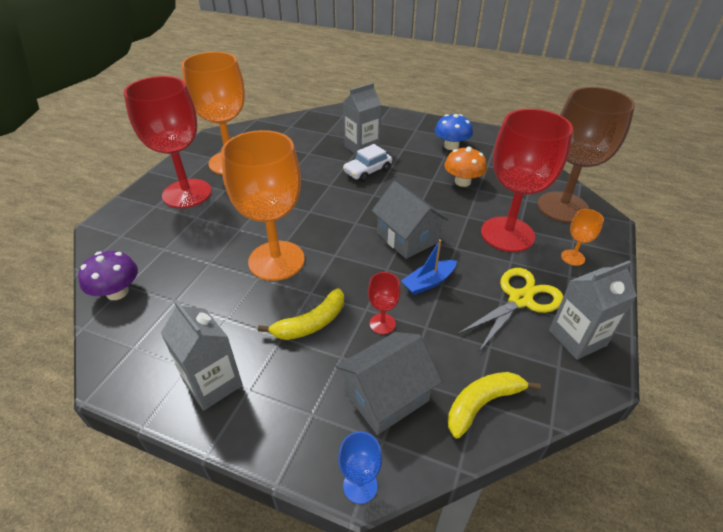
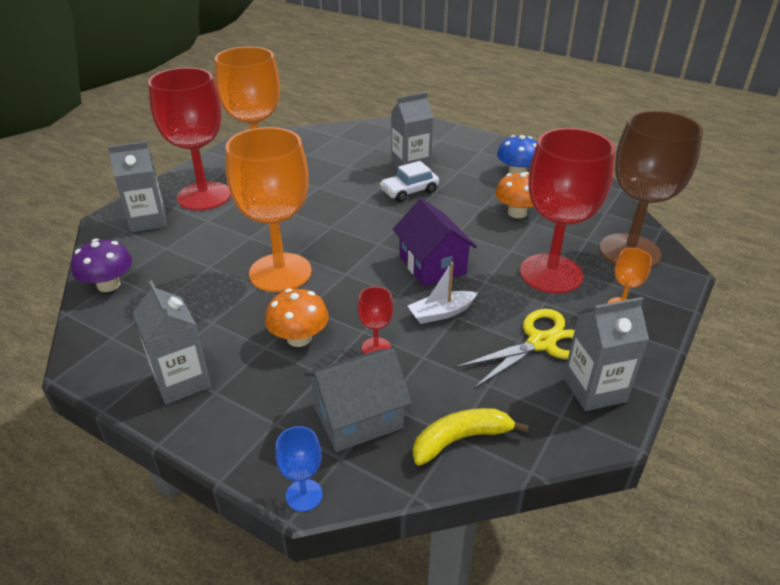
camera: 10 degrees right, 5 degrees down
(140, 223) = (148, 221): none -> grey carton
(311, 323) = (299, 338): yellow banana -> orange mushroom
(407, 237) = (432, 265): grey house -> purple house
(428, 282) = (441, 313): blue boat -> white boat

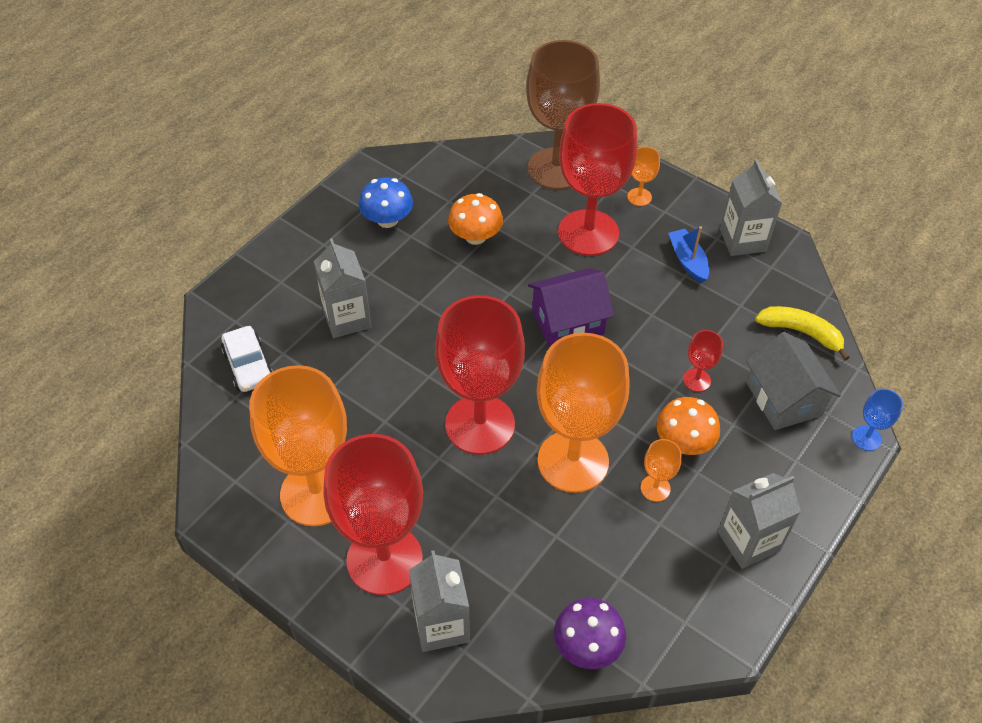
camera: 85 degrees left, 15 degrees up
(249, 320) = (655, 488): none -> orange goblet
(317, 226) = (480, 424): none -> red goblet
(409, 191) = (412, 326): white car -> white car (248, 366)
(441, 313) = (646, 325): white boat -> none
(460, 439) = (801, 332): yellow banana -> yellow banana turned 135 degrees clockwise
(541, 343) = (688, 261): yellow scissors -> blue boat

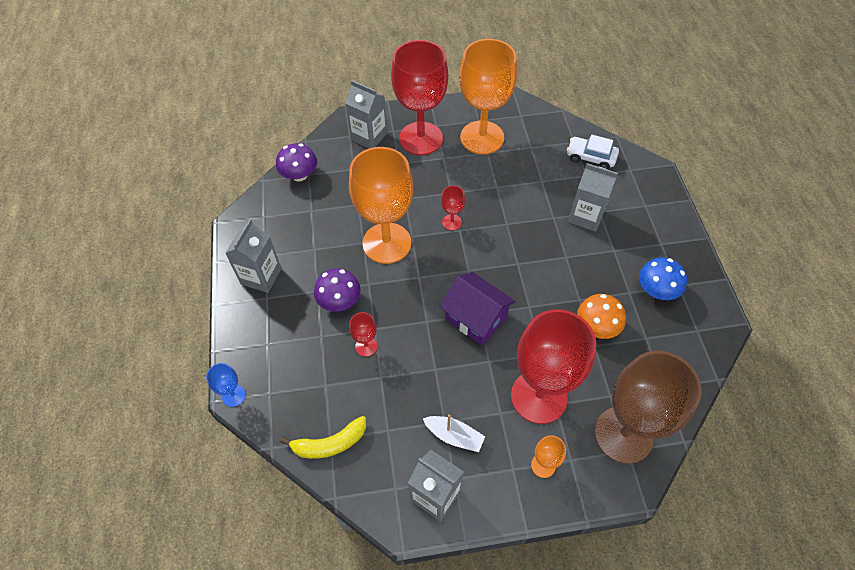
camera: 135 degrees right, 5 degrees up
(480, 424) = (452, 222): red goblet -> red goblet, size x0.41
(568, 322) = (476, 318): purple house -> purple house turned 75 degrees counterclockwise
(655, 488) = (332, 264): orange goblet -> none
(684, 442) = (339, 301): orange mushroom -> purple mushroom
(688, 261) = (454, 436): blue boat -> white boat
(784, 399) = (304, 379): grey house -> none

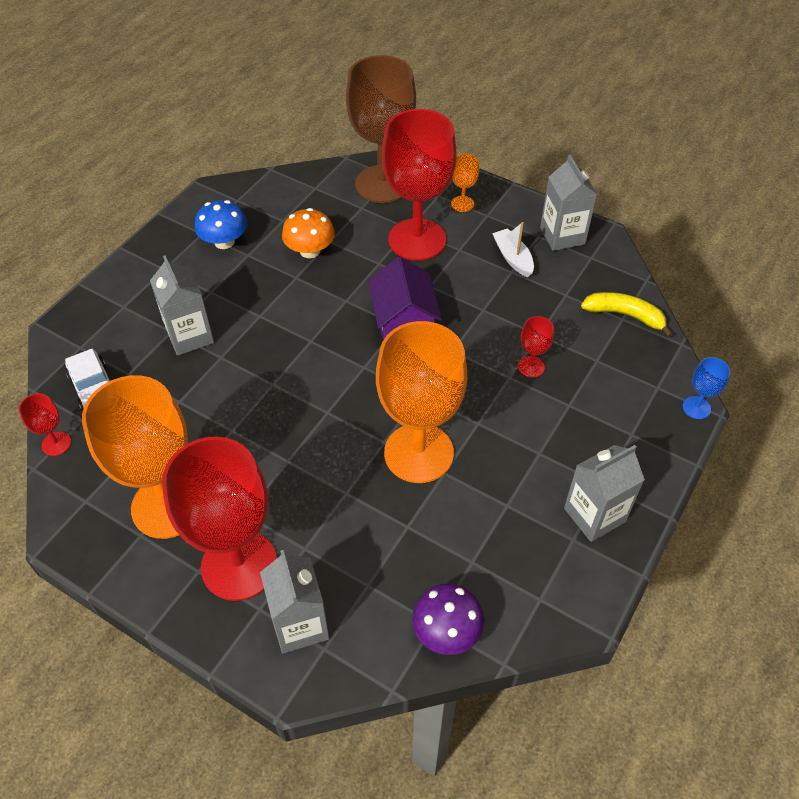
camera: 140 degrees left, 5 degrees down
(339, 301) = (524, 426): purple mushroom -> none
(452, 222) = (325, 426): red goblet -> red goblet (56, 444)

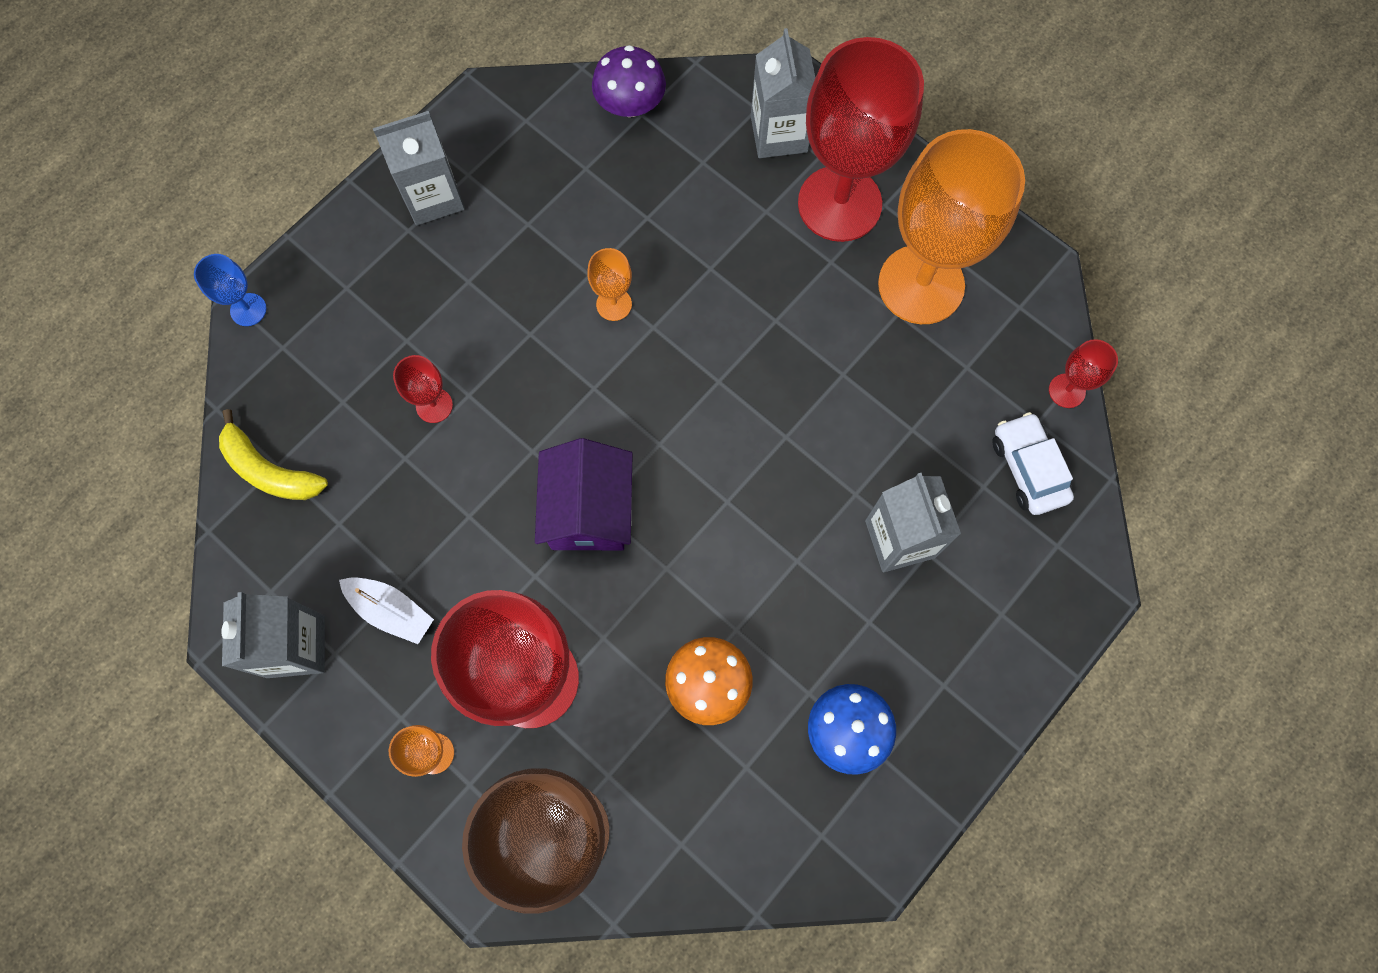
camera: 170 degrees left, 20 degrees up
(418, 453) = (614, 304): orange goblet -> orange goblet, size x0.41
(513, 258) = (391, 611): white boat -> white boat turned 45 degrees counterclockwise

